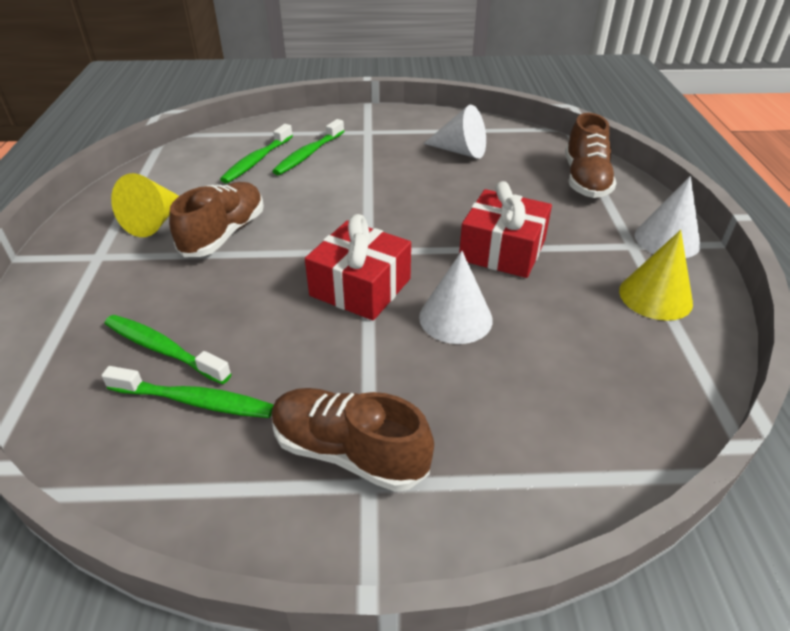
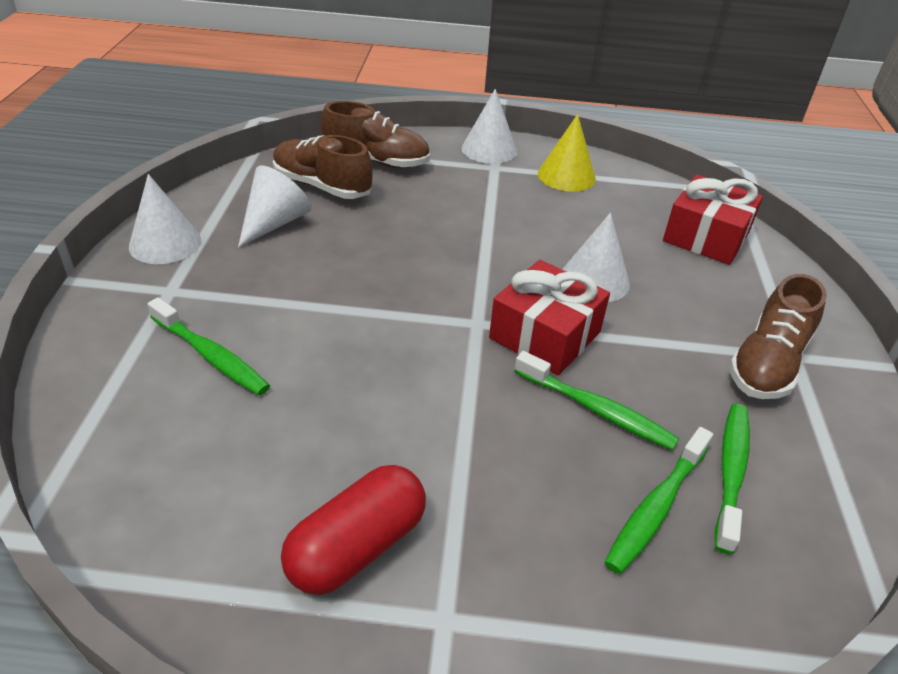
camera: 85 degrees left, 0 degrees up
(154, 221) = (357, 547): yellow cone -> red capsule
(224, 234) = (415, 454): brown shoe -> brown shoe (322, 186)
(257, 161) = (202, 416): green toothbrush -> green toothbrush (596, 410)
(415, 121) = (165, 243): none -> white cone
(502, 250) = (491, 234): red gift -> red gift (706, 237)

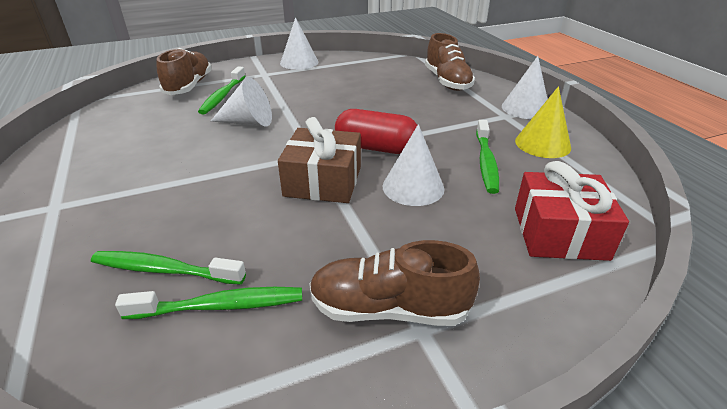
camera: 65 degrees right, 5 degrees down
(275, 223) = (346, 77): white cone -> white cone (248, 122)
(322, 186) = (397, 76): brown shoe -> brown shoe (189, 86)
(357, 547) = (102, 168): red capsule -> red capsule (376, 148)
(545, 335) = (323, 181): red gift -> brown gift
(596, 410) = (256, 221): green toothbrush -> green toothbrush (486, 162)

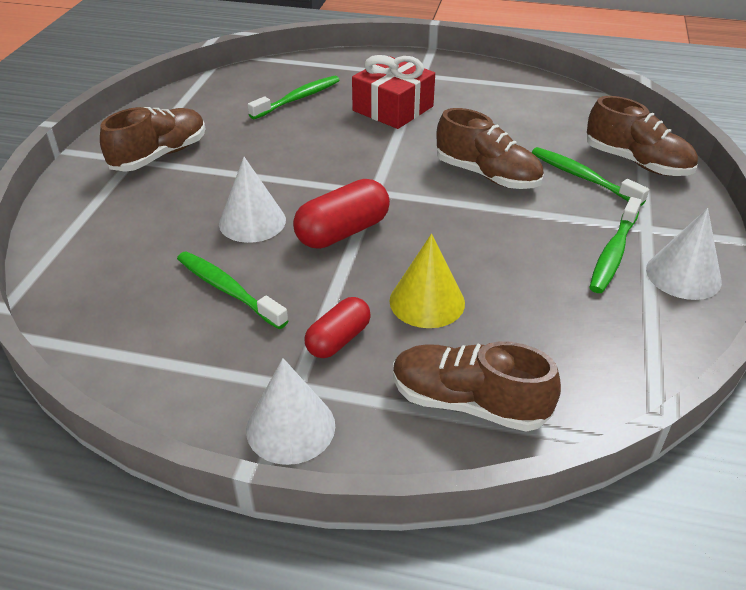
camera: 125 degrees right, 5 degrees up
(220, 306) = (242, 108): green toothbrush -> green toothbrush (613, 253)
(248, 122) = (487, 175): white cone -> brown shoe
(323, 181) = (321, 180): brown gift -> none
(462, 116) = (338, 339): none -> red capsule
(542, 144) = (199, 364): yellow cone -> yellow cone (427, 301)
(559, 233) = (96, 263): red gift -> red gift (393, 108)

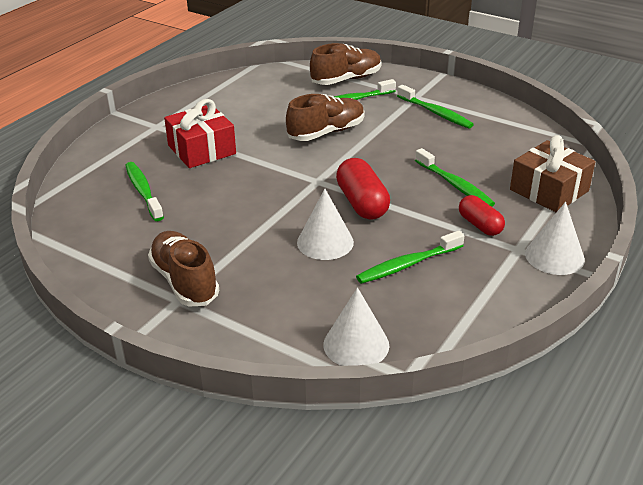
camera: 70 degrees left, 5 degrees down
(427, 301) = (455, 185): yellow cone -> green toothbrush
(468, 403) = (549, 190): brown shoe -> brown gift
(683, 275) = (465, 99): white cone -> white cone (356, 344)

